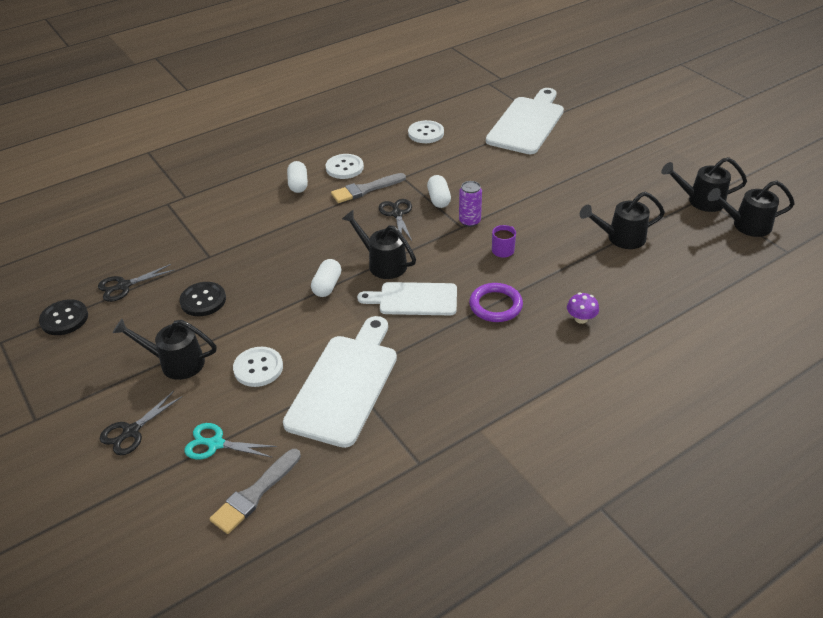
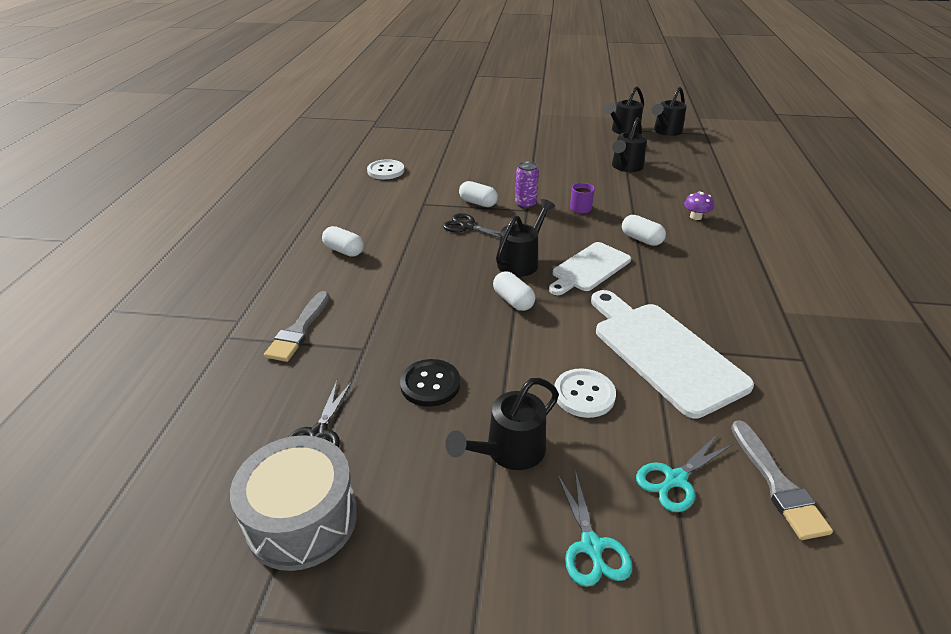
camera: 50 degrees left, 5 degrees down
(64, 319) = (302, 519): black button -> grey drum
(131, 431) = (591, 546): black scissors -> turquoise scissors
(344, 168) = (363, 220): white button -> none
(365, 189) = (410, 225): grey brush -> grey brush (299, 330)
(382, 263) = (521, 261): black watering can -> black watering can turned 135 degrees clockwise
(495, 305) = (641, 239): purple ring -> white capsule
(527, 123) = (447, 136): white cutting board -> none

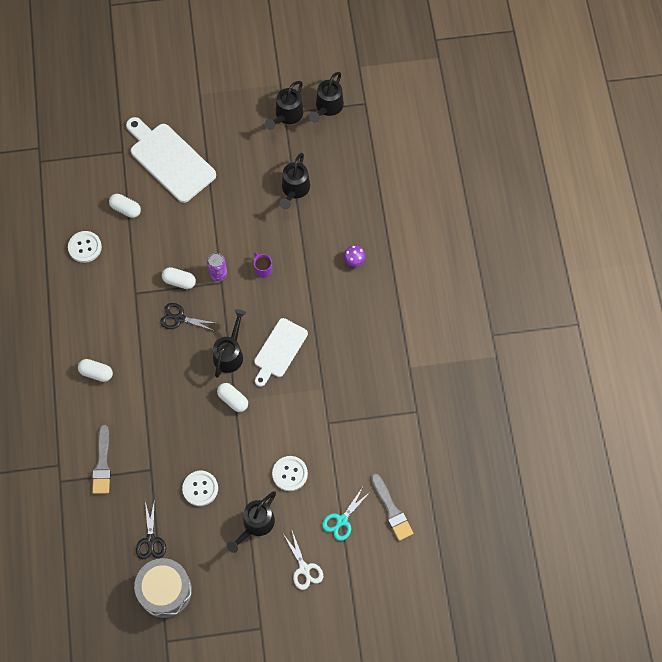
camera: 15 degrees left, 30 degrees up
(430, 384) = (200, 488): black button -> white button
(591, 546) = (304, 569): turquoise scissors -> white scissors
(641, 239) = (314, 303): white capsule -> white capsule (126, 209)
(663, 353) = (333, 427): white cutting board -> white cutting board (170, 160)

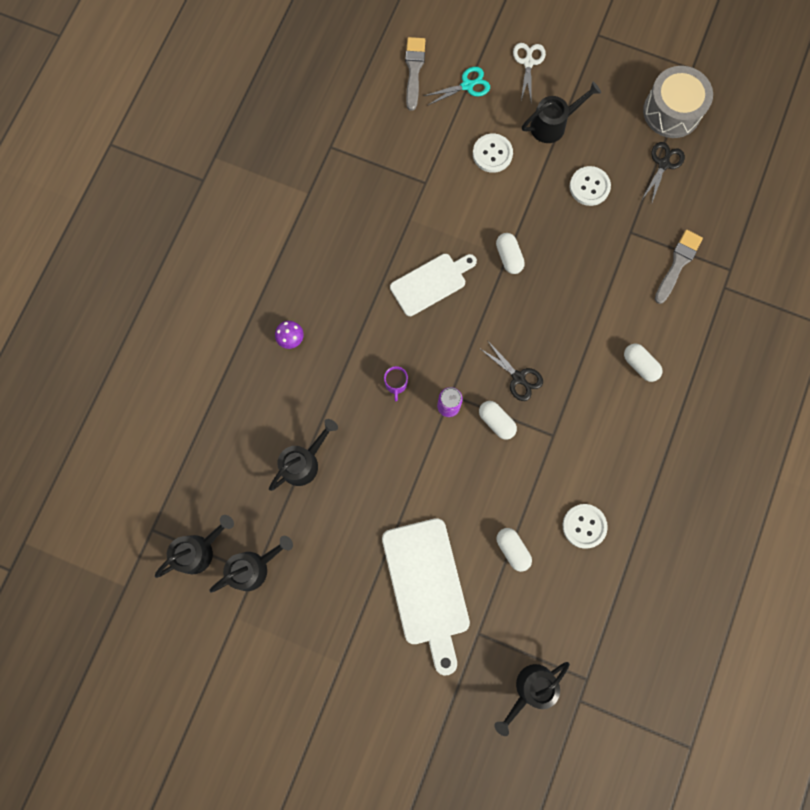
camera: 150 degrees left, 10 degrees up
(230, 353) = (485, 308): black watering can -> black watering can (530, 689)

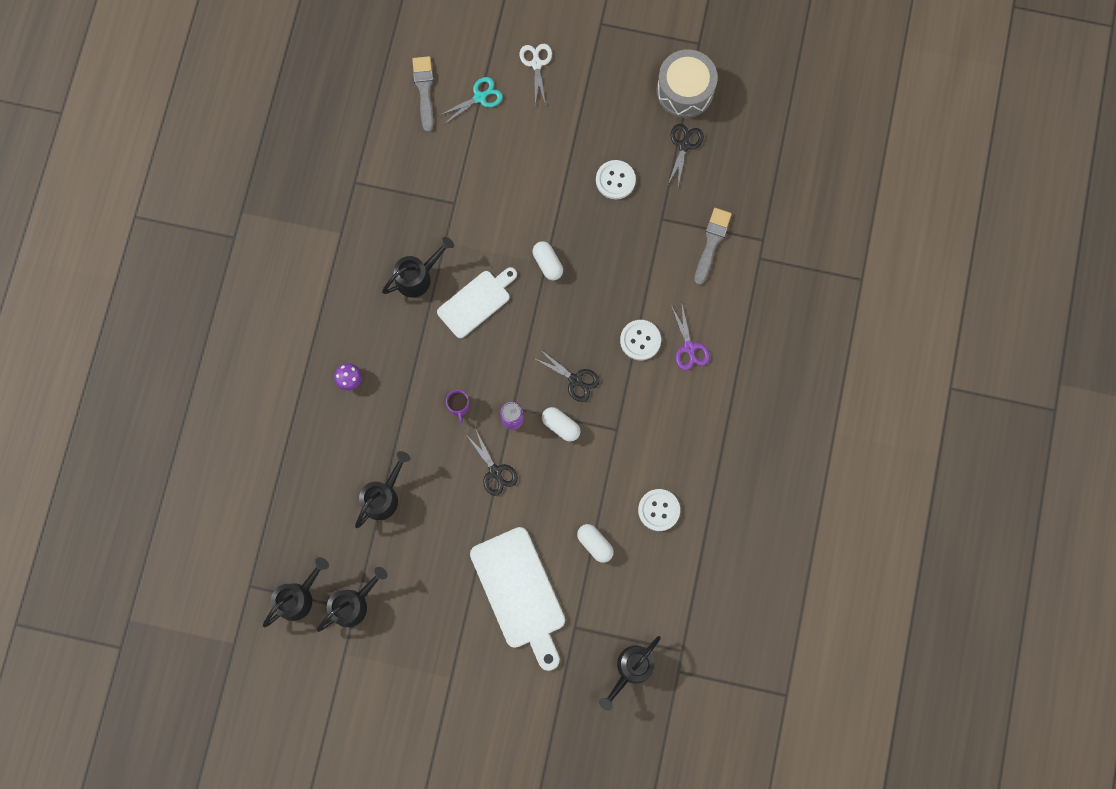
camera: 10 degrees left, 0 degrees up
(421, 456) = (495, 471): none -> black scissors
(492, 154) = (515, 163): white button -> white button (640, 340)
(553, 124) = (571, 123): black watering can -> black watering can (418, 276)
(640, 365) = (689, 347): white capsule -> purple scissors

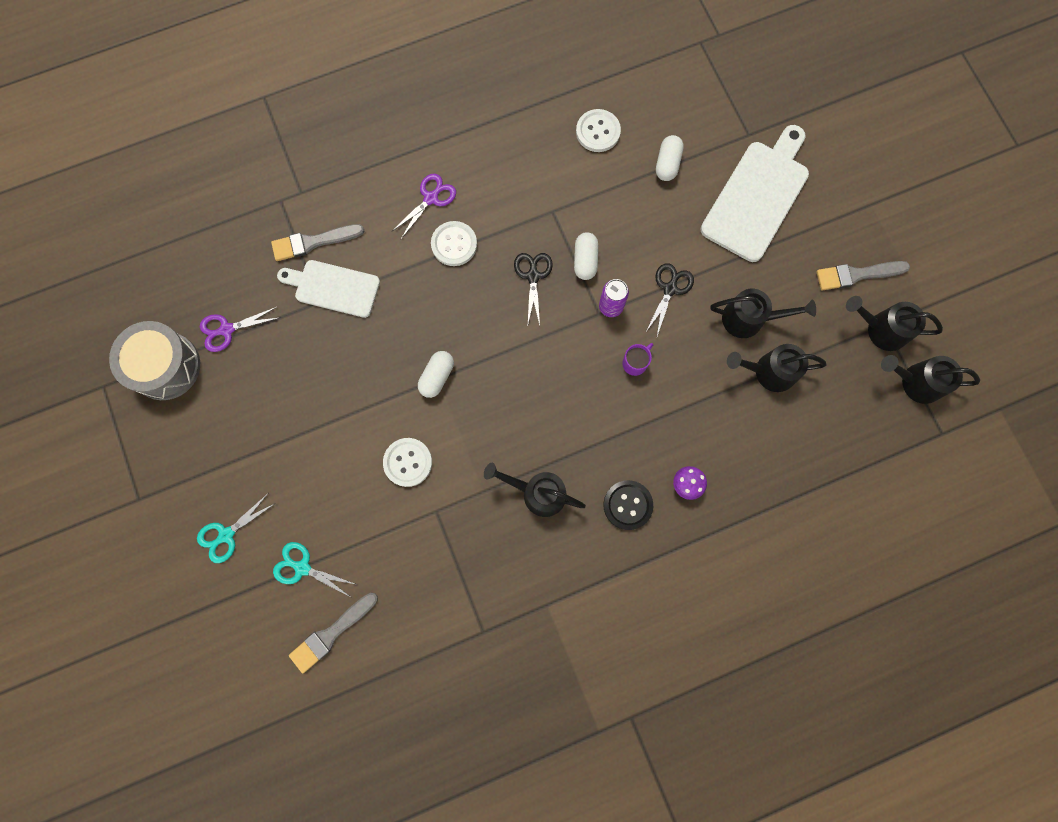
camera: 125 degrees left, 0 degrees up
(365, 330) = (627, 505): none -> black button
(406, 619) = (856, 275): none -> grey brush
(476, 302) = (523, 418): white cutting board -> white cutting board (333, 288)
(536, 64) = (226, 534): white scissors -> turquoise scissors
(615, 180) = (307, 370): white button -> white button (408, 462)
(631, 670) = (747, 70): black watering can -> black watering can (750, 319)
(684, 145) = (227, 330): black scissors -> purple scissors

